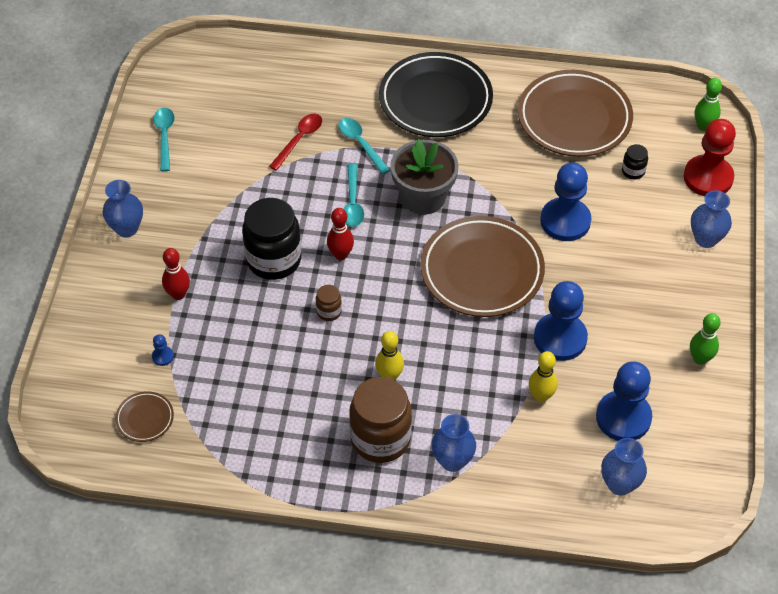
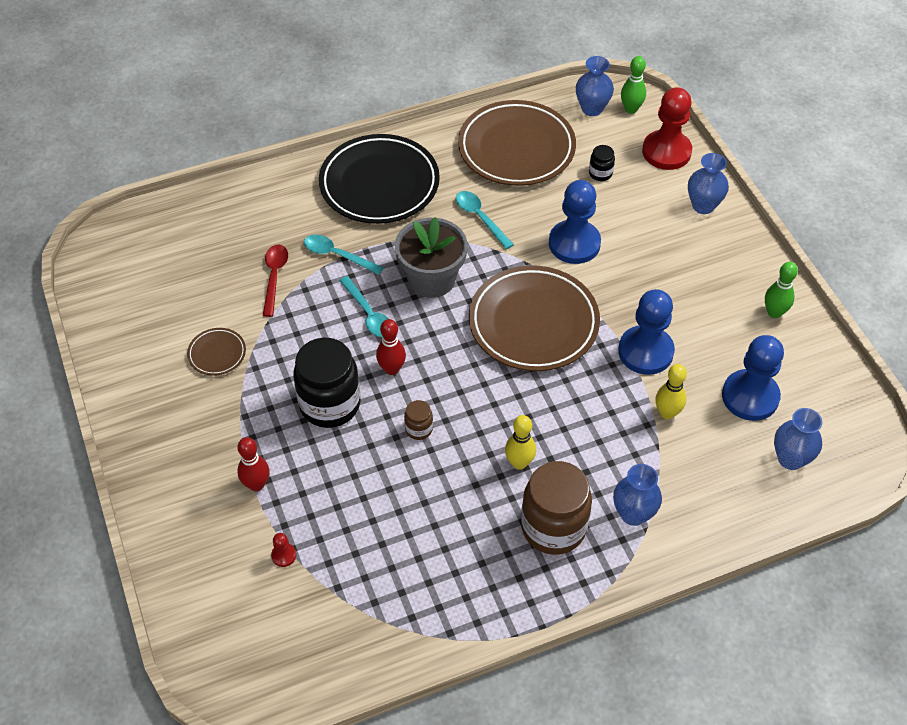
camera: 30 degrees left, 0 degrees up
(127, 228) = (156, 443): blue vase -> blue vase (592, 109)
(145, 418) = (309, 628): brown plate -> brown plate (217, 354)
(163, 356) = (284, 555): blue pawn -> red pawn
(164, 136) = (134, 333): turquoise spoon -> turquoise spoon (480, 218)

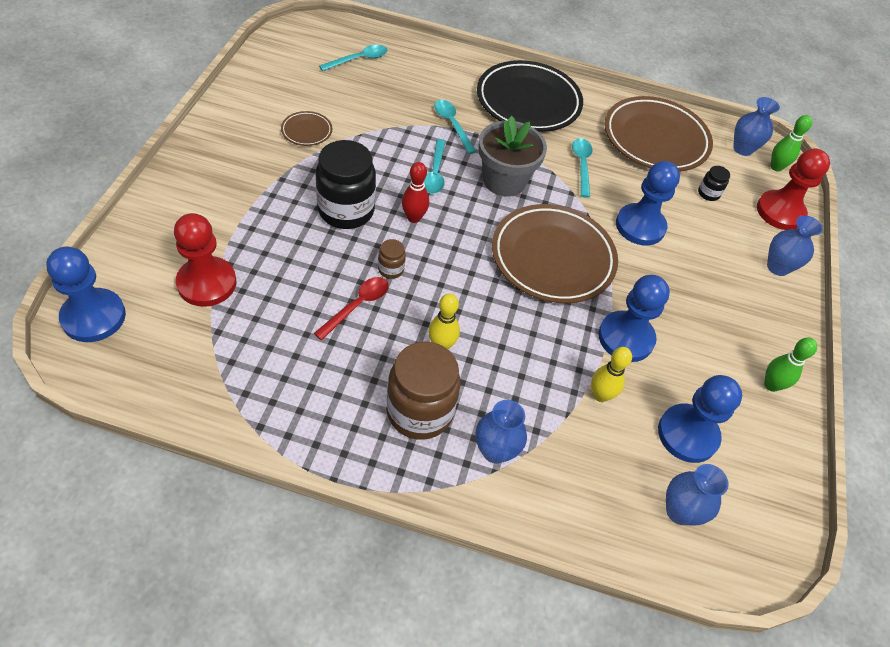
camera: 30 degrees right, 0 degrees up
(187, 246) = (359, 60): none -> turquoise spoon
(223, 655) = (93, 317): none -> blue pawn
(256, 484) = (241, 226): red bowling pin -> none
(274, 277) = (395, 111): red spoon -> red spoon (357, 306)
(284, 555) = (207, 283): red pawn -> red pawn, size x2.49

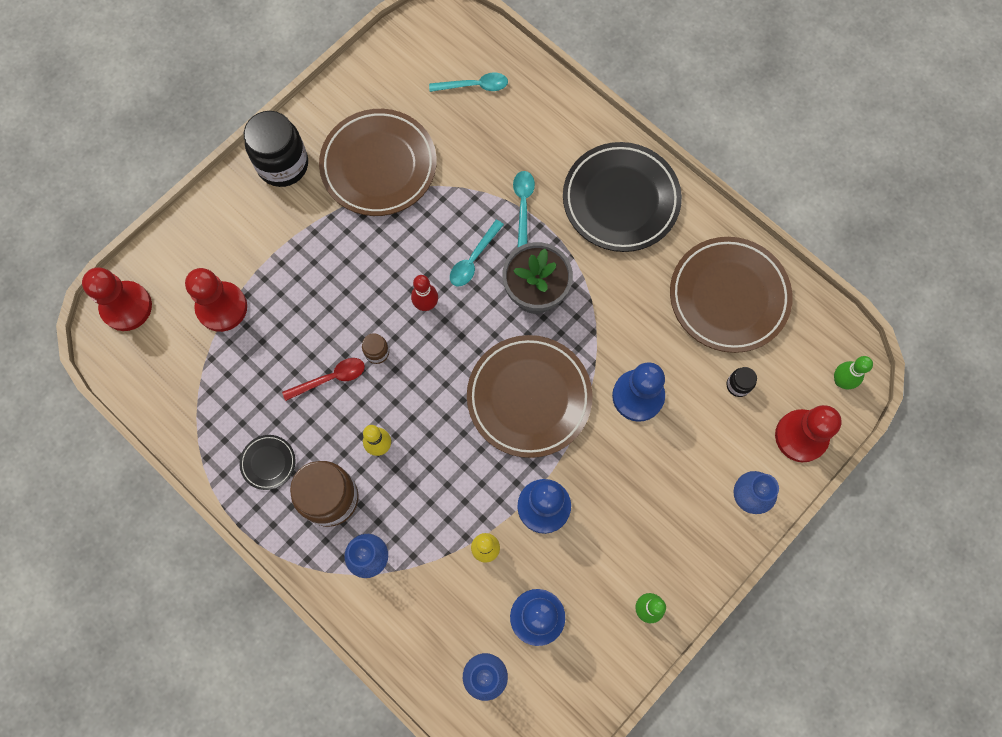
camera: 35 degrees right, 20 degrees up
(93, 317) = (126, 307): blue pawn -> red pawn
(307, 131) = (379, 166): brown plate -> brown plate, size x2.28
(334, 404) = (268, 463): none -> black plate
(346, 210) = (370, 273): black jar -> black jar (283, 165)
(581, 165) = (626, 302): turquoise spoon -> none
(742, 149) = (820, 344): blue vase -> none

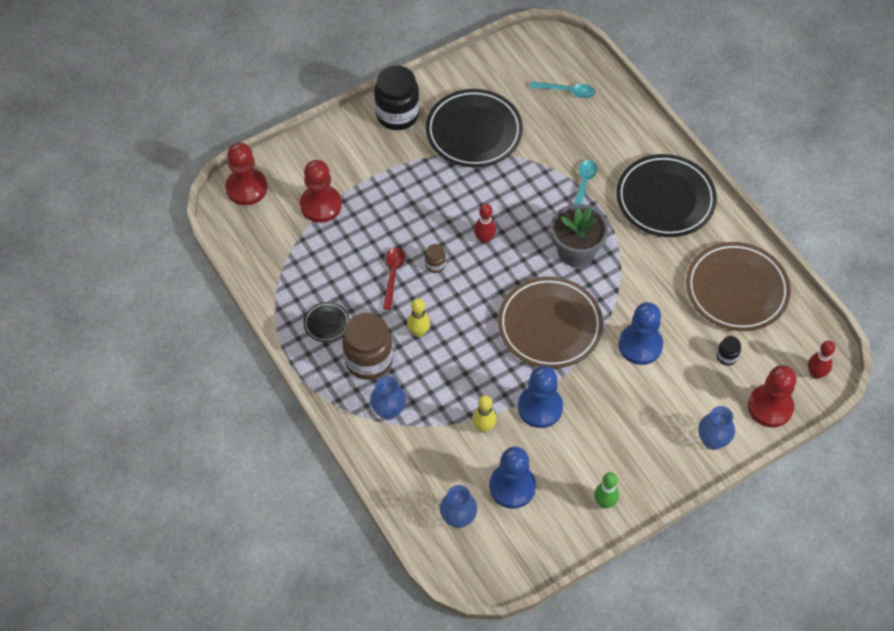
camera: 15 degrees right, 15 degrees down
(330, 378) = (393, 275): red spoon -> red spoon turned 75 degrees counterclockwise
(379, 166) = (474, 132): brown plate -> black plate
(473, 259) = (532, 215): turquoise spoon -> none
(841, 381) = (815, 374): green bowling pin -> red bowling pin

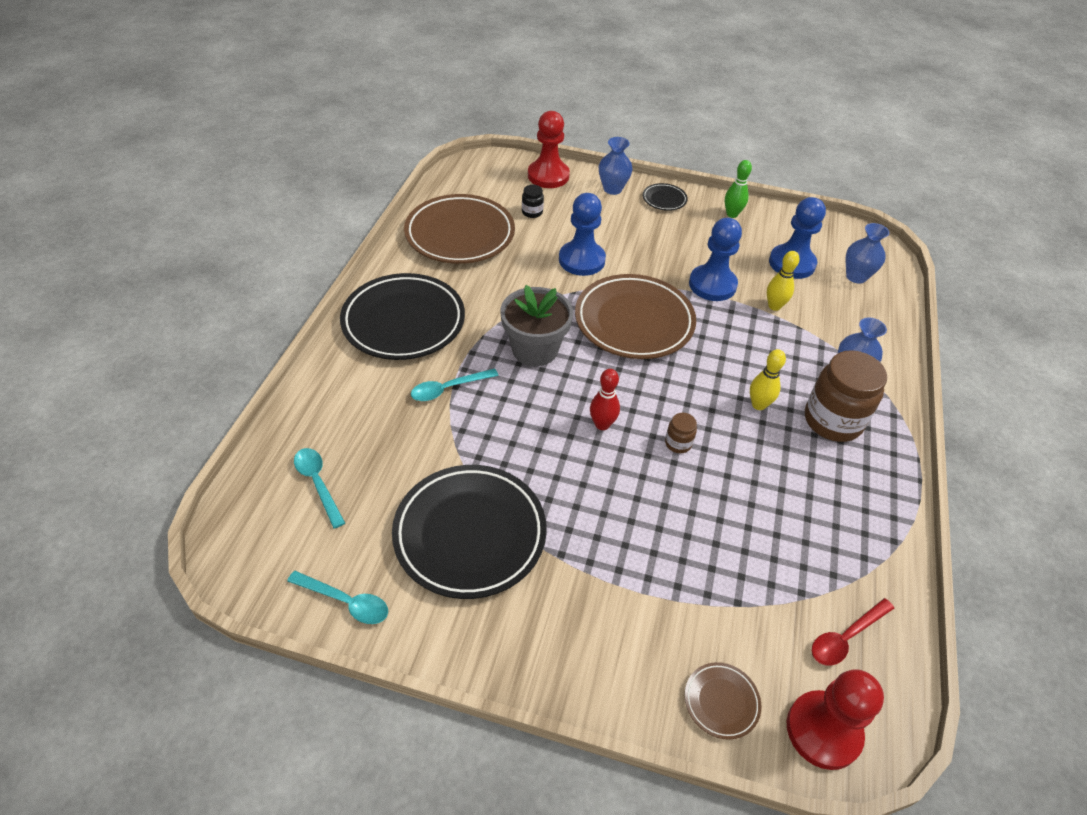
camera: 135 degrees left, 10 degrees down
(297, 163) = (721, 702): none -> brown plate
(321, 205) = (741, 614): red pawn -> none
(326, 323) = (849, 484): black plate -> black plate (664, 199)
(393, 275) = (732, 470): red spoon -> red spoon (845, 637)
(397, 115) = (524, 642): black jar -> none
(484, 66) = (346, 602): none -> turquoise spoon
(815, 374) = (491, 167): red bowling pin -> none

